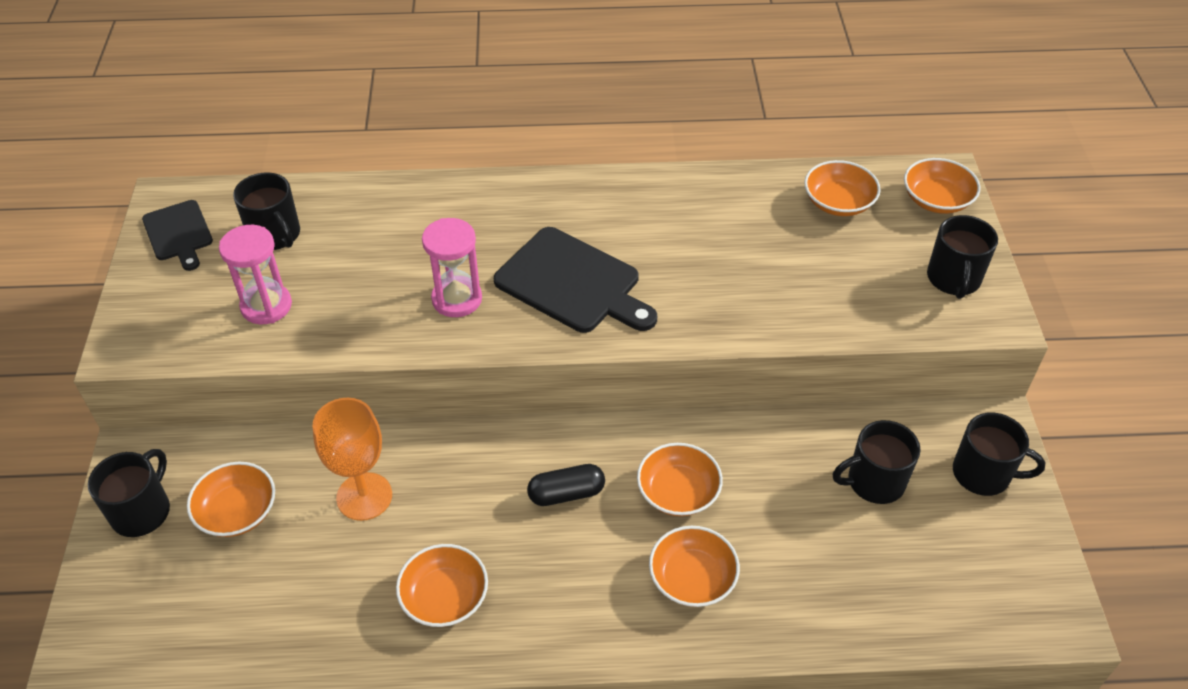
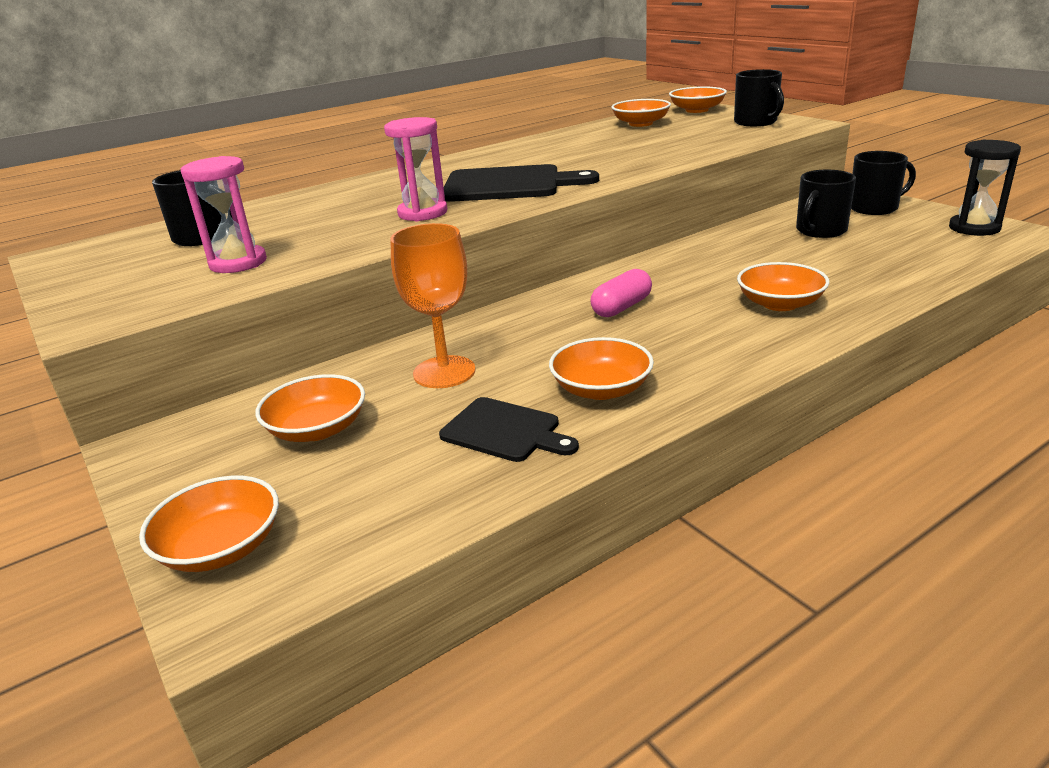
camera: 30 degrees left, 20 degrees down
(142, 511) = (196, 472): black mug -> none
(179, 233) = (91, 263): black cutting board -> black cutting board (505, 431)
(566, 494) = (621, 307): black capsule -> pink capsule
(678, 492) = (703, 277): orange bowl -> orange bowl (221, 547)
(1027, 580) = (974, 228): none -> black hourglass

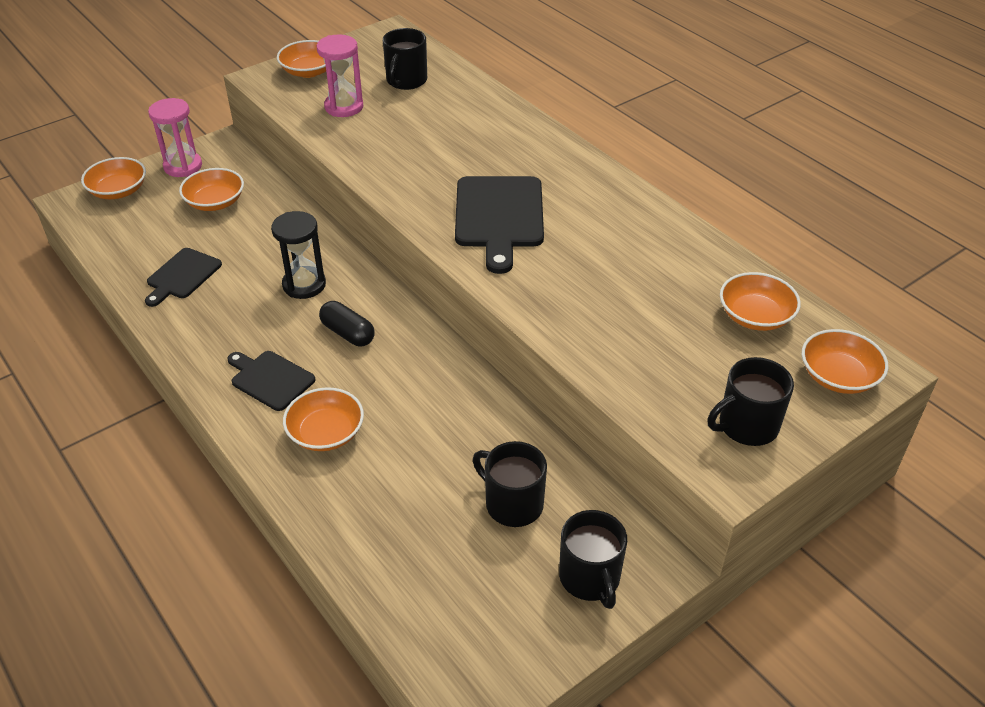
camera: 85 degrees right, 15 degrees up
(422, 213) = (428, 174): pink hourglass -> pink hourglass (183, 166)
(444, 372) = (268, 245): orange goblet -> none
(601, 389) = (217, 318): orange bowl -> orange bowl (309, 71)
(621, 307) = (347, 333): pink capsule -> black capsule
(710, 340) = (270, 379): none -> black cutting board
(974, 228) = (495, 657): black hourglass -> black hourglass (304, 285)

